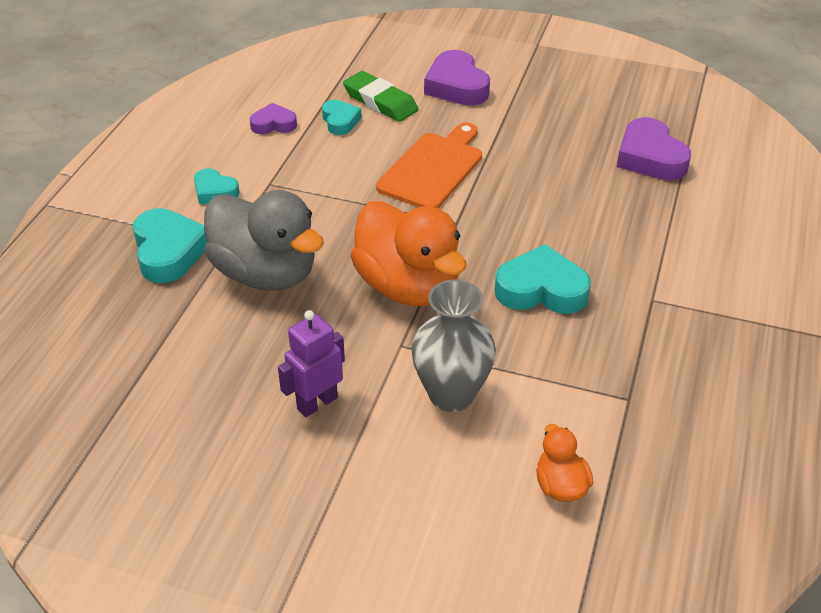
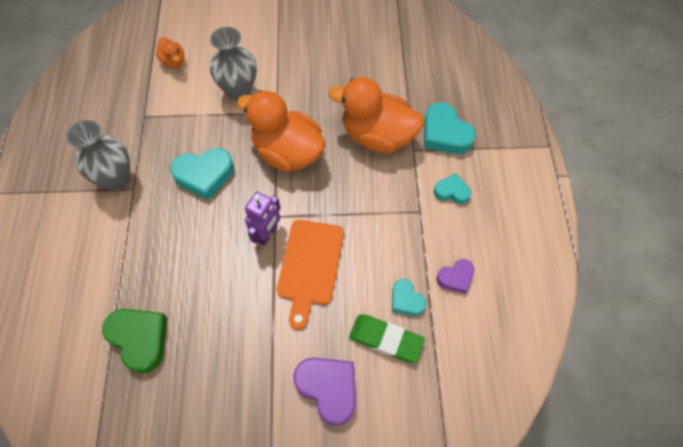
camera: 160 degrees right, 20 degrees up
(265, 273) = (377, 136): grey duck -> orange duck
(317, 403) = (306, 67): purple robot -> purple robot (267, 234)
(650, 157) = (140, 339): purple heart -> green heart
(677, 317) = (116, 179): none -> grey vase

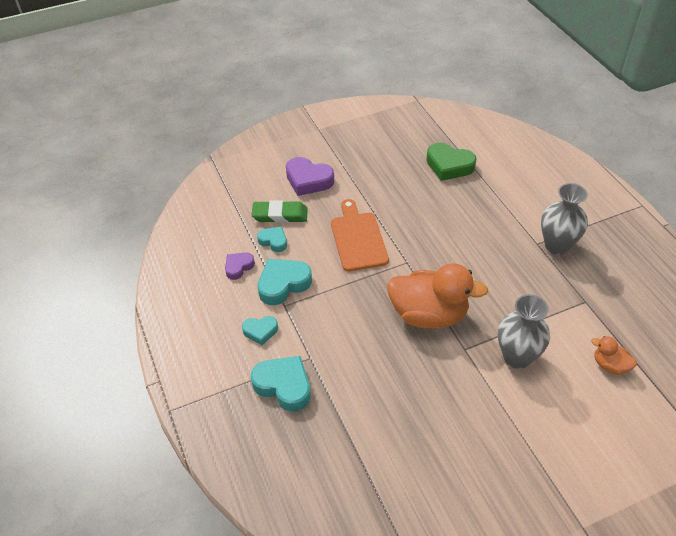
camera: 160 degrees right, 15 degrees down
(204, 175) = (488, 272): turquoise heart -> turquoise heart (283, 284)
(267, 234) = (404, 248): purple robot -> none
(377, 136) = (352, 359): orange duck -> none

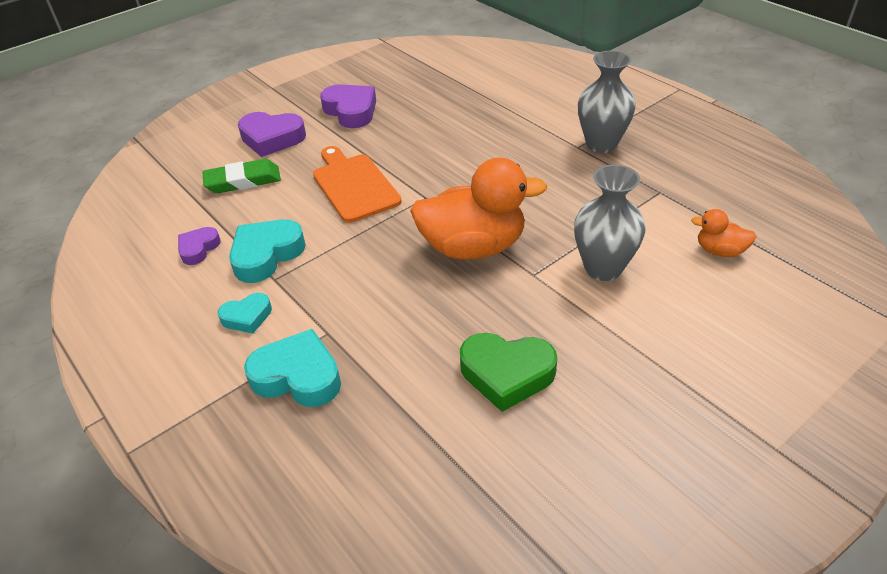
camera: 15 degrees left, 5 degrees down
(273, 241) = (241, 210): turquoise heart -> none
(373, 167) = (351, 111): none -> purple heart
(449, 166) = (443, 93): green heart -> green heart (506, 374)

